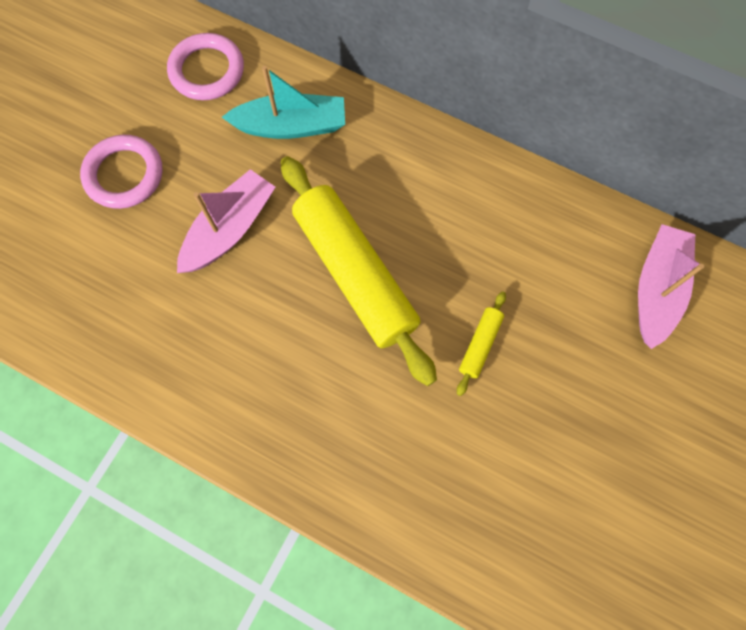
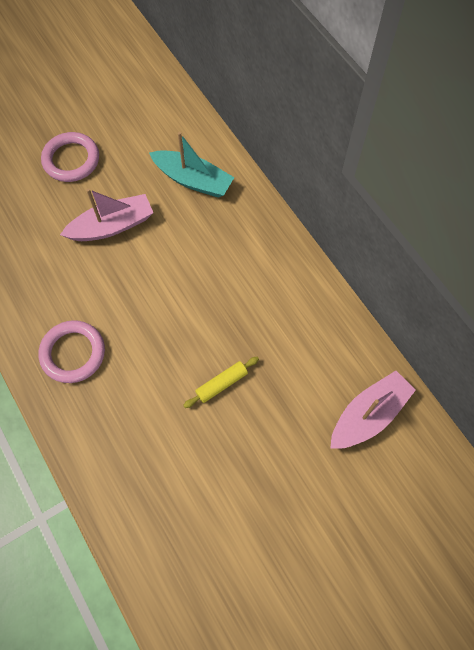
camera: 30 degrees right, 5 degrees down
(207, 71) = (163, 119): pink ring -> pink ring (73, 353)
(355, 274) = (171, 295): yellow rolling pin -> none

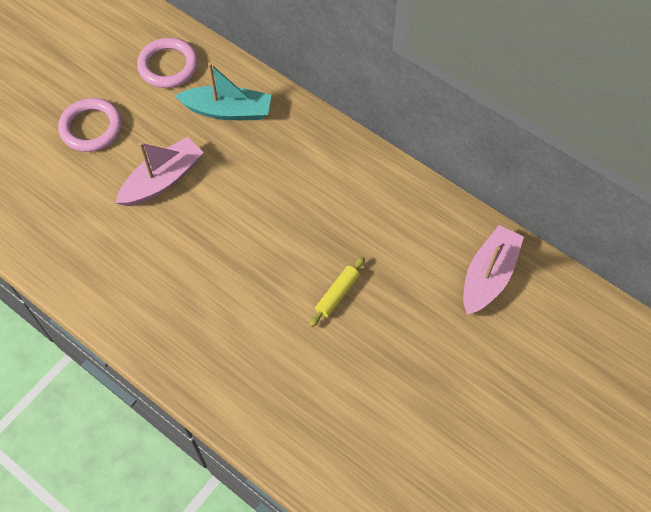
camera: 20 degrees left, 5 degrees down
(73, 353) = (175, 315): pink ring -> pink ring (168, 66)

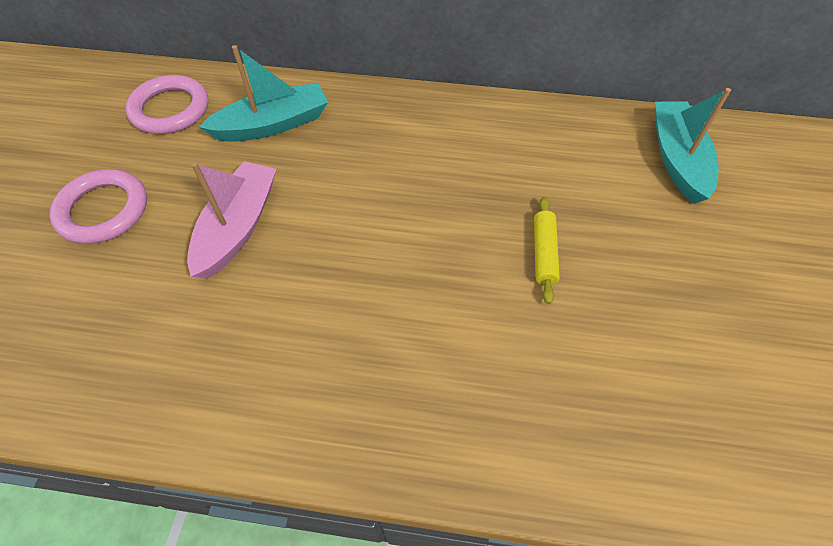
camera: 30 degrees left, 5 degrees down
(488, 276) = (677, 159): pink boat -> turquoise boat

